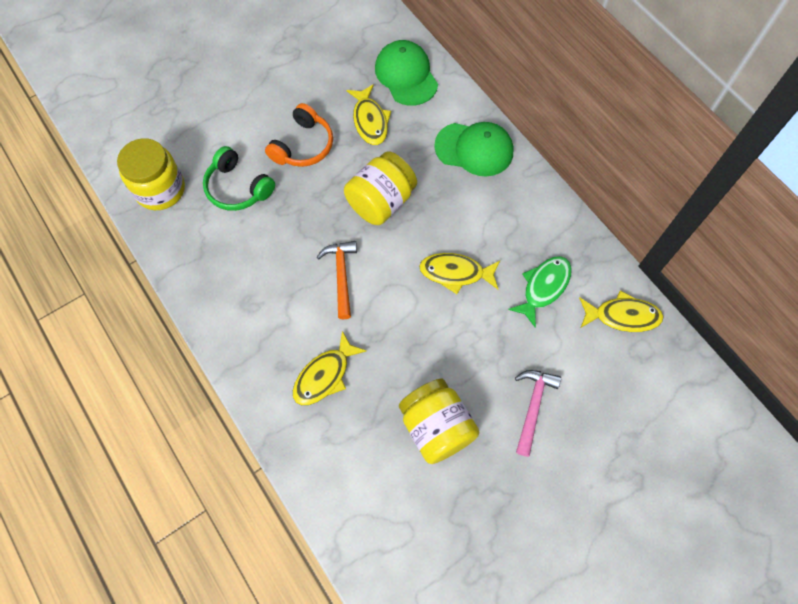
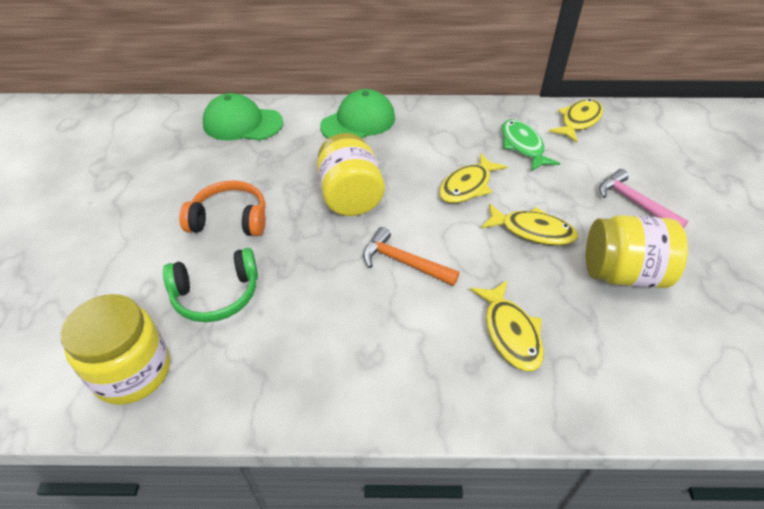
camera: 55 degrees left, 20 degrees down
(303, 146) = (230, 219): orange headphones -> orange headphones turned 60 degrees counterclockwise
(370, 121) = (259, 164): yellow fish -> yellow fish (532, 231)

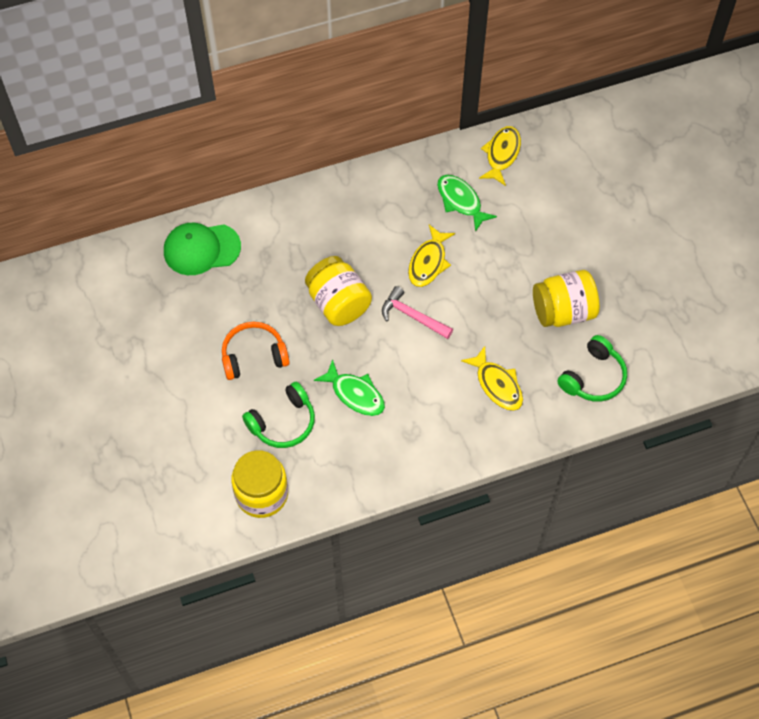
camera: 20 degrees left, 15 degrees up
(320, 289) = (355, 394): none -> green fish
(358, 122) = (306, 215): green cap -> none
(403, 262) = (405, 352): orange hammer -> none
(532, 231) = (491, 292): yellow fish -> none
(634, 202) = (562, 239): pink hammer -> pink hammer (412, 316)
(655, 364) = (593, 377): none -> green headphones

